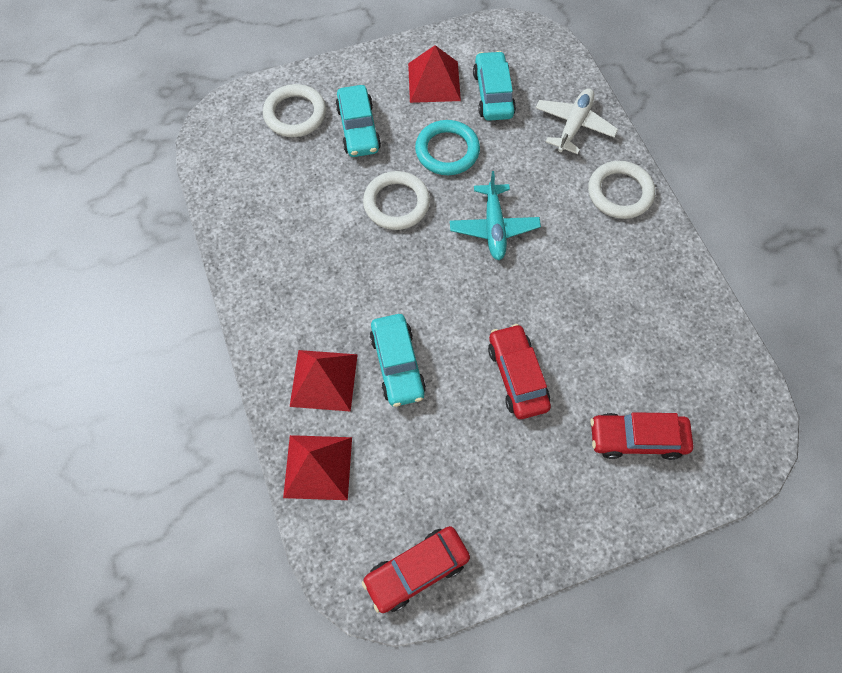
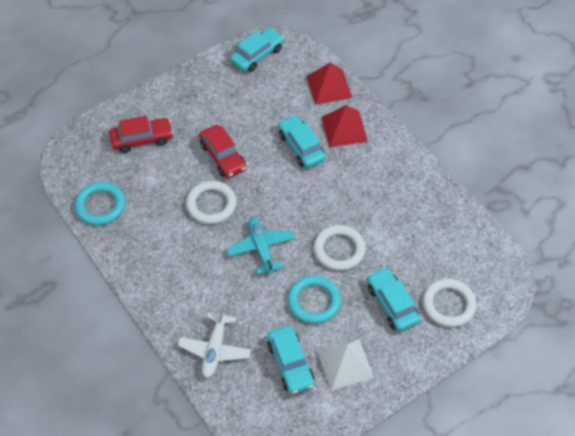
camera: 165 degrees right, 10 degrees down
(416, 570) = (257, 55): red car -> turquoise car
(434, 82) = (345, 364): red pyramid -> white pyramid
(620, 193) = (169, 298): white ring -> white ring (211, 204)
(704, 338) = (100, 205): none -> turquoise ring

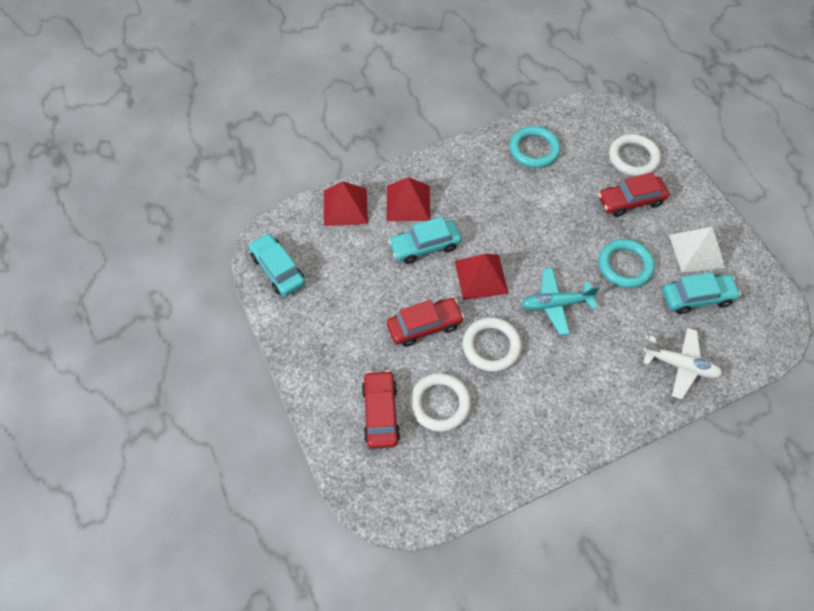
camera: 80 degrees left, 5 degrees up
(100, 205) = (476, 472): turquoise ring -> turquoise ring (534, 149)
(278, 190) = (481, 277): none -> red pyramid
(339, 250) = (564, 234): white ring -> white ring (440, 404)
(392, 304) = (630, 201): turquoise car -> red car

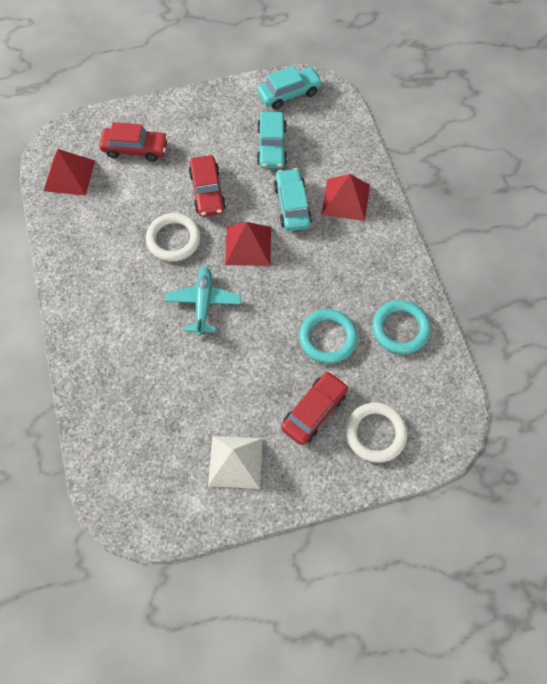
camera: 100 degrees right, 5 degrees up
(345, 207) = (349, 148): red pyramid -> red pyramid (69, 175)
(440, 404) = (131, 191): white ring -> none
(625, 265) = (232, 380): turquoise ring -> turquoise ring (327, 338)
(630, 201) = (314, 411): red car -> red car turned 45 degrees clockwise
(680, 365) = (109, 397): white plane -> none
(697, 297) = (178, 441): turquoise car -> turquoise car (272, 146)

